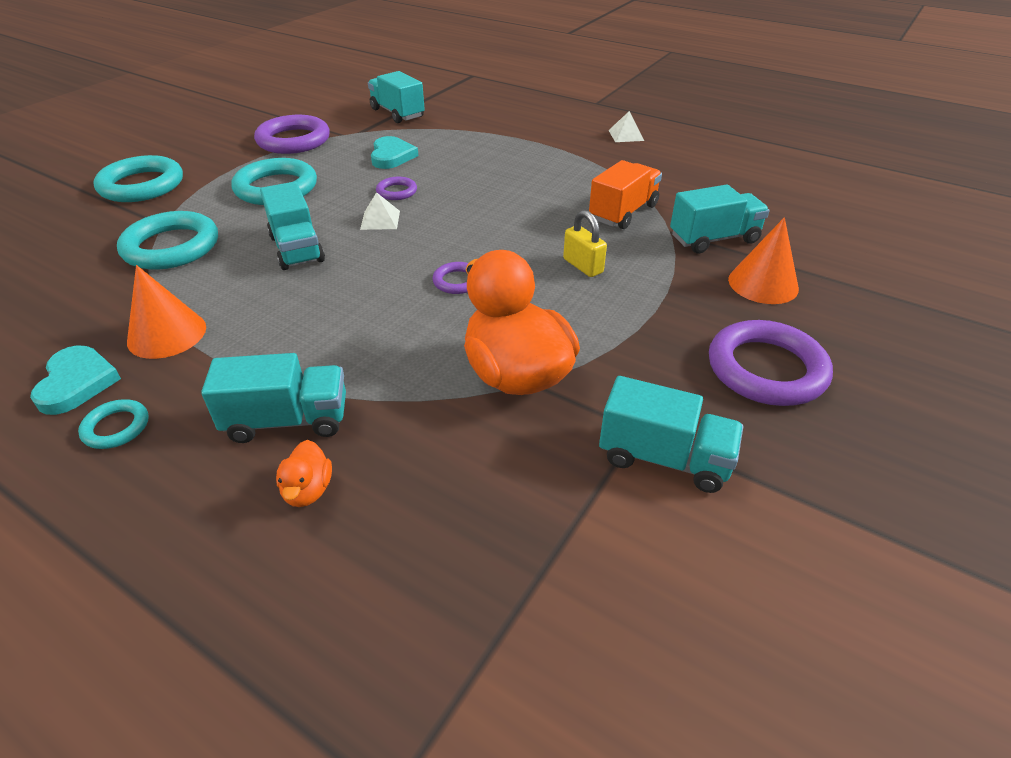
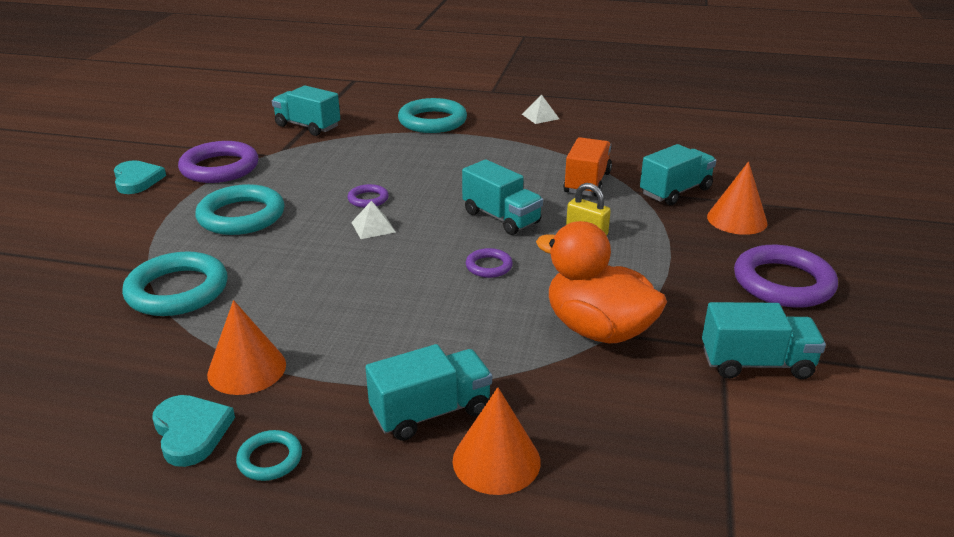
camera: 20 degrees left, 10 degrees down
(142, 185) = (87, 238): turquoise ring -> turquoise ring (432, 121)
(297, 249) = (312, 267): turquoise truck -> turquoise truck (501, 218)
(308, 490) = (496, 460): orange duck -> orange cone
(392, 156) = (336, 167): turquoise heart -> turquoise heart (137, 180)

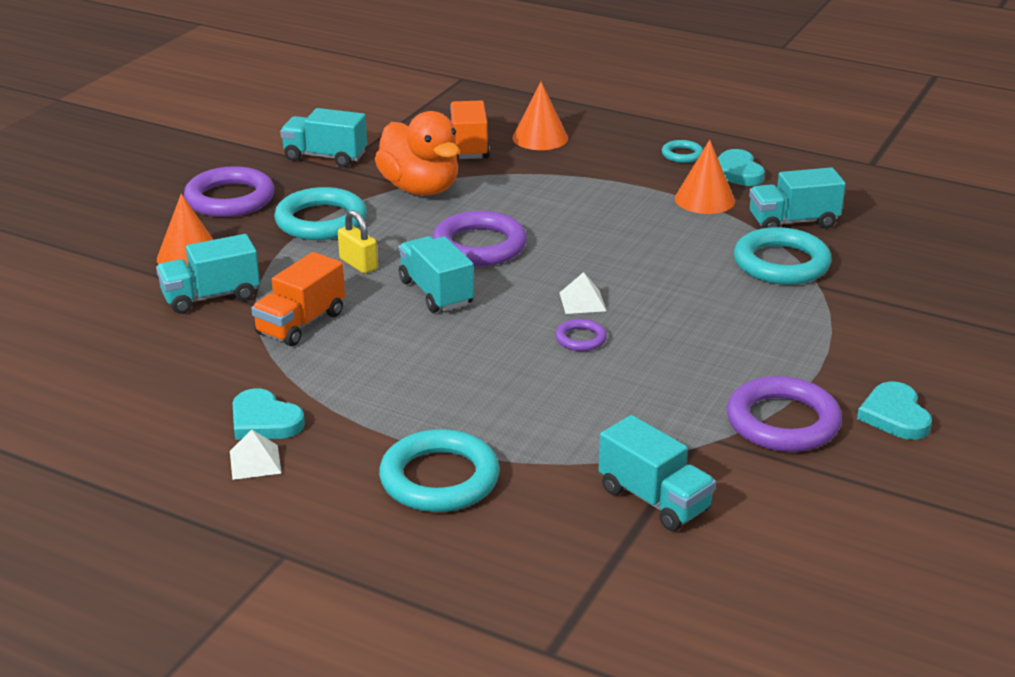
camera: 165 degrees left, 0 degrees up
(241, 216) = (735, 337): turquoise ring -> turquoise ring (321, 221)
(431, 412) = (572, 162): turquoise truck -> turquoise truck (793, 222)
(489, 266) = (479, 246): purple ring -> purple ring, size x2.03
(554, 132) = (264, 421): none -> turquoise heart
(589, 418) = (468, 147): none -> orange truck

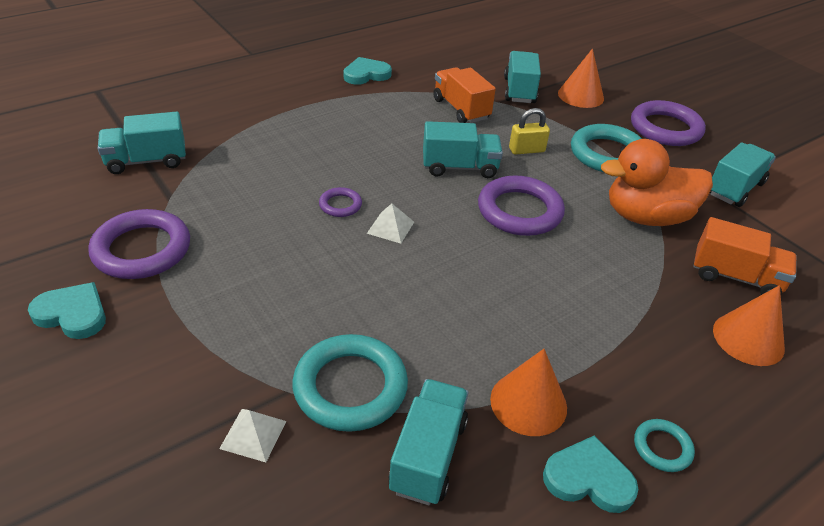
camera: 115 degrees right, 10 degrees up
(255, 461) = (332, 64): white pyramid -> white pyramid (253, 434)
(439, 479) = (255, 104): turquoise ring -> none

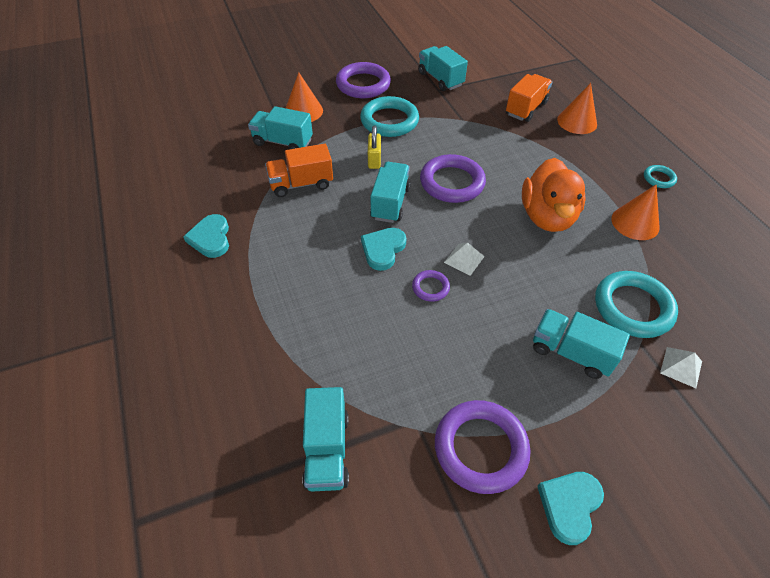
camera: 75 degrees left, 10 degrees up
(428, 455) = (681, 276): turquoise truck -> turquoise truck (571, 352)
(588, 478) = (684, 212): turquoise heart -> turquoise heart (383, 249)
(646, 217) = (465, 125): orange duck -> orange duck (547, 217)

